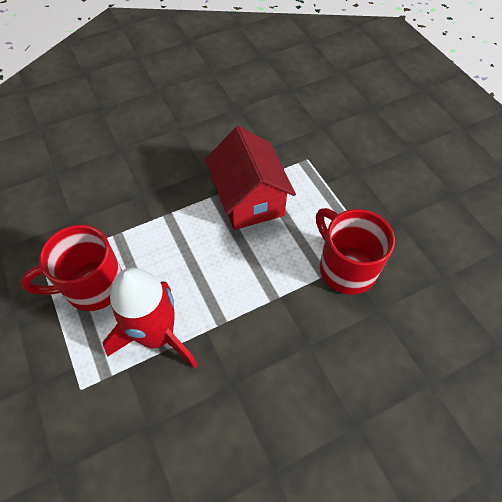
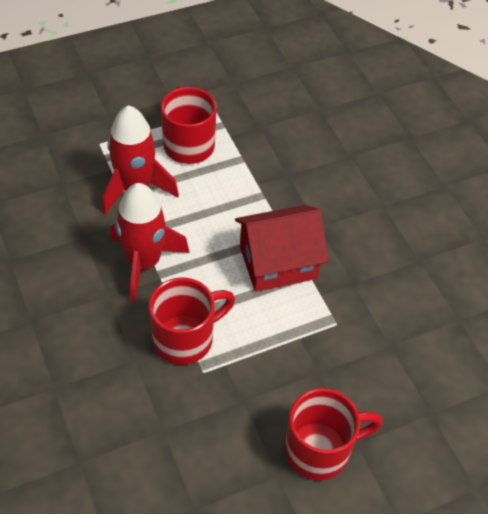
camera: 90 degrees right, 5 degrees down
(261, 314) = (144, 262): none -> red rocket
(423, 168) = (320, 449): none -> red mug

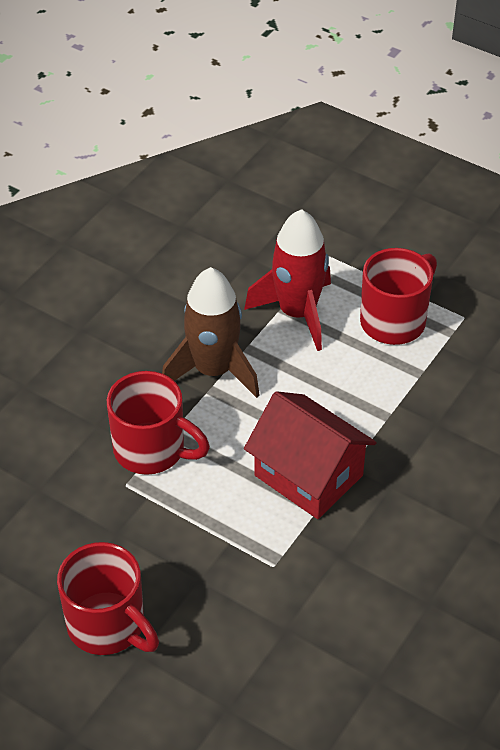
camera: 60 degrees right, 5 degrees down
(144, 262) = (213, 370): red rocket -> brown rocket

